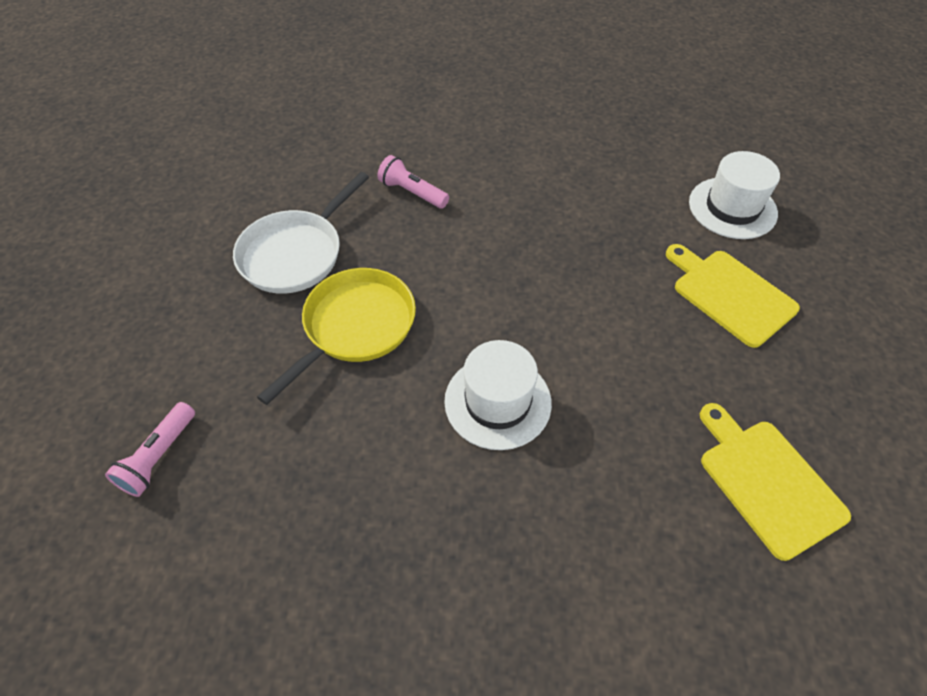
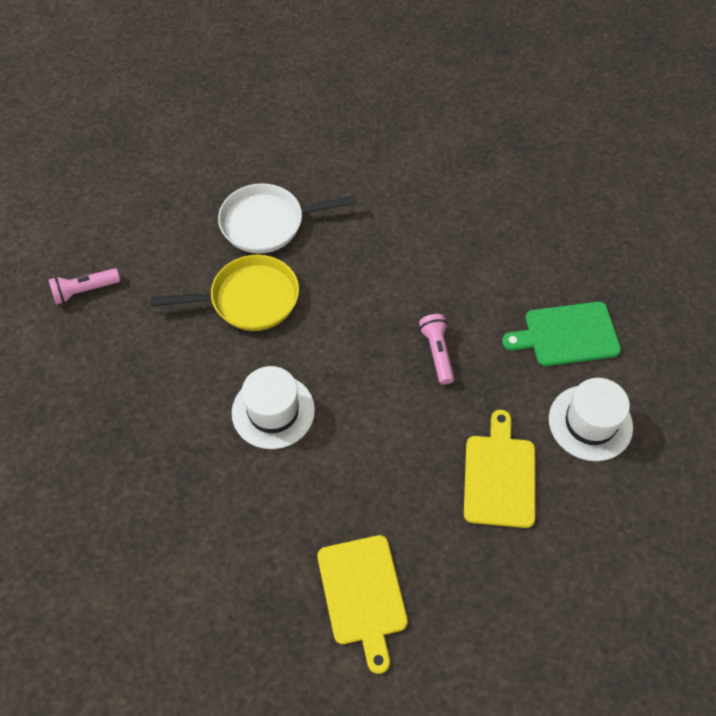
camera: 45 degrees right, 5 degrees up
(412, 192) = (382, 234): pink flashlight -> pink flashlight (437, 352)
(639, 163) = (567, 335): none -> green cutting board
(767, 482) = (362, 594): yellow cutting board -> yellow cutting board turned 150 degrees clockwise

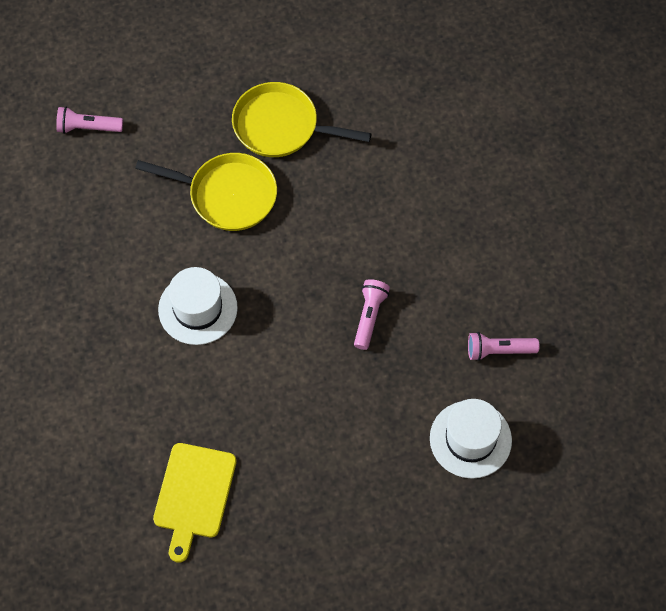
camera: 25 degrees right, 5 degrees up
(268, 223) = (281, 126): white pan -> yellow pan
(499, 476) = (362, 450): yellow cutting board -> none
(567, 335) = (499, 350): green cutting board -> pink flashlight

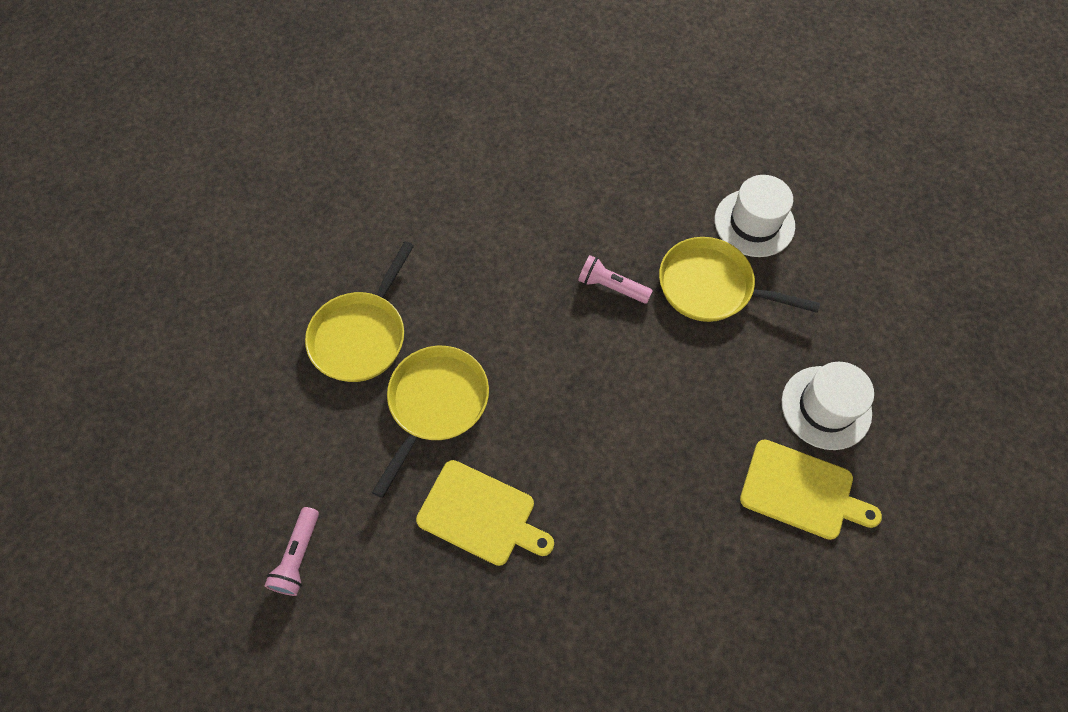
camera: 80 degrees left, 0 degrees up
(137, 246) = (480, 514): none -> yellow cutting board
(198, 308) = (574, 456): white hat -> white hat (826, 407)
(387, 405) = (711, 287): none -> yellow pan
(499, 350) = (664, 184): pink flashlight -> none

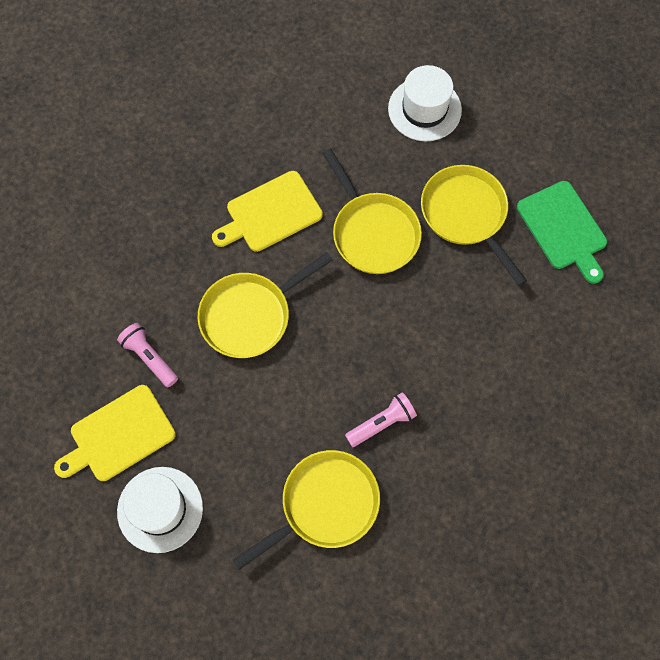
camera: 125 degrees right, 5 degrees up
(298, 556) = (326, 95): pink flashlight -> pink flashlight (149, 358)
(324, 252) = (563, 228): none -> green cutting board
(600, 457) = (250, 315): none -> yellow pan
(754, 223) = (359, 596): white hat -> white hat (424, 109)

